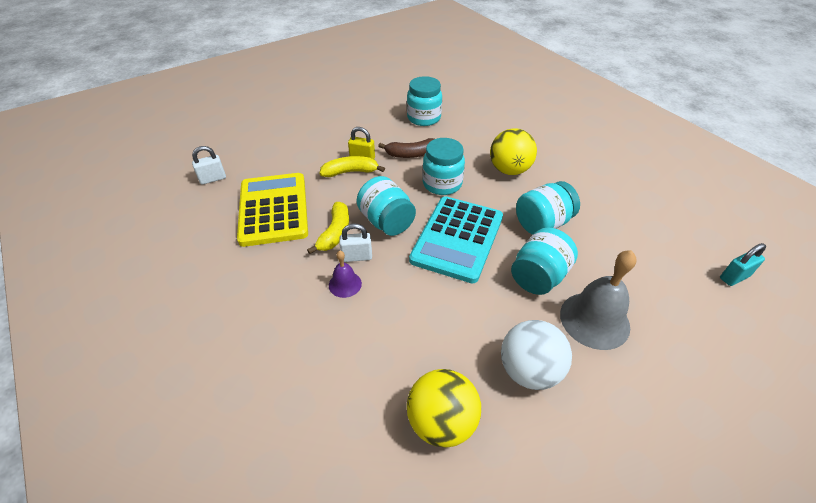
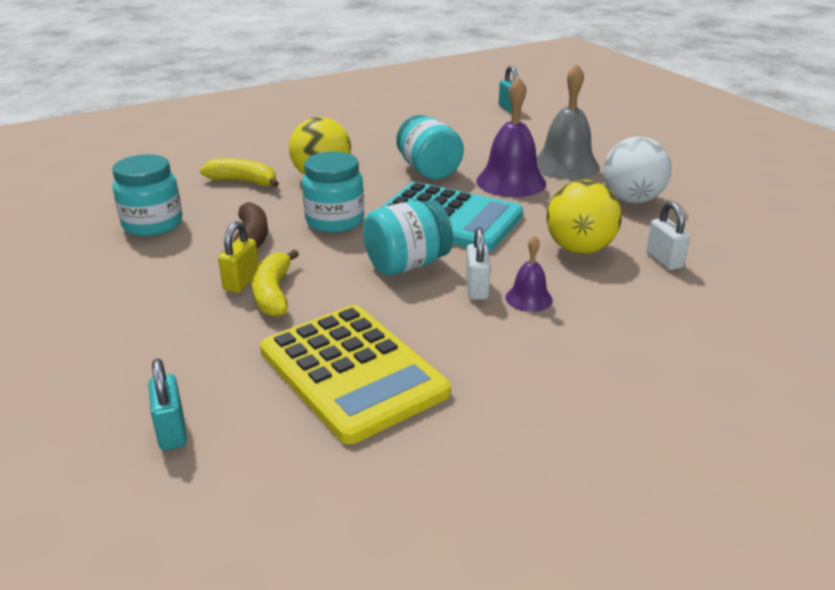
camera: 85 degrees left, 15 degrees down
(213, 179) = (221, 468): white padlock -> white padlock (664, 260)
(240, 161) = (172, 432): none -> turquoise padlock
(273, 209) = (352, 372): yellow calculator -> yellow calculator turned 120 degrees counterclockwise
(335, 233) = (424, 307): yellow banana -> yellow banana (243, 181)
(441, 422) = (704, 245): yellow ball -> yellow ball (579, 249)
(538, 276) = (511, 182): turquoise jar -> purple bell

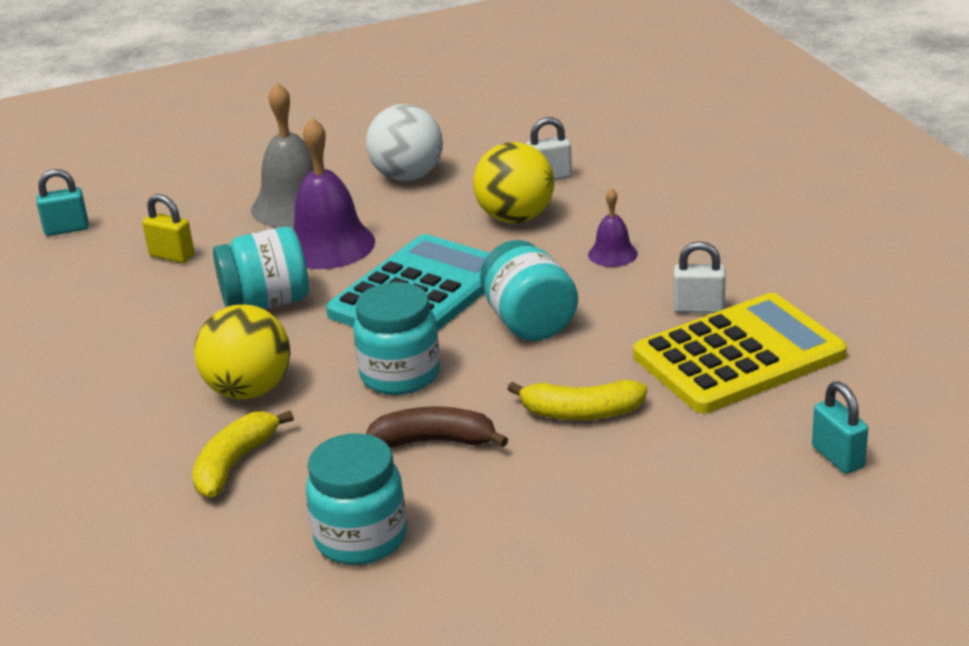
camera: 80 degrees left, 0 degrees up
(172, 432) = (838, 457): turquoise padlock -> turquoise padlock turned 75 degrees clockwise
(241, 282) = (550, 439): yellow padlock -> yellow padlock (172, 256)
(476, 289) = (590, 281): white padlock -> white padlock (699, 308)

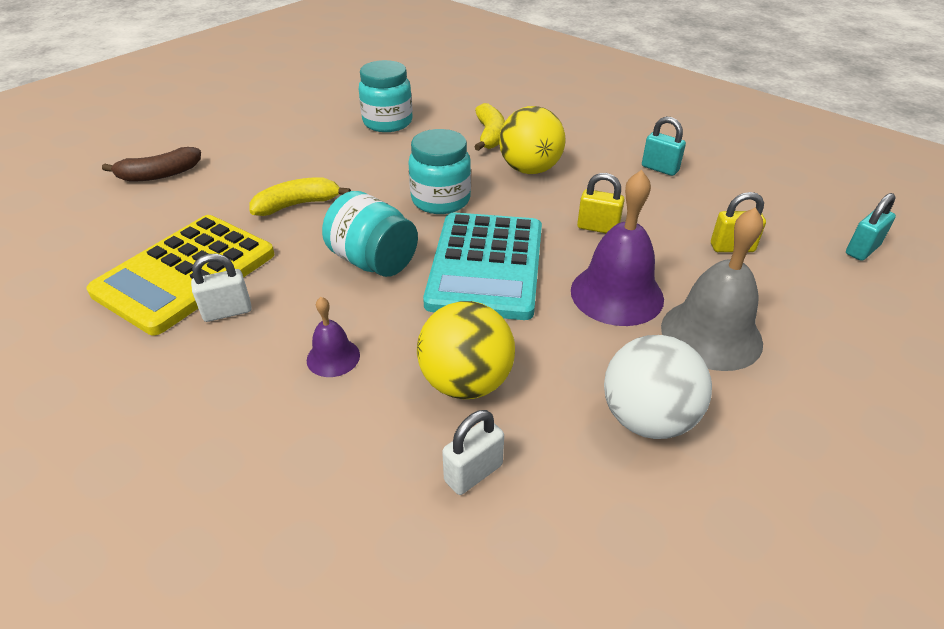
camera: 150 degrees right, 10 degrees up
(267, 302) = (598, 228): turquoise jar -> yellow padlock
(435, 441) = (384, 169): brown banana -> brown banana (159, 174)
(838, 457) = (111, 216): turquoise padlock -> turquoise padlock (660, 168)

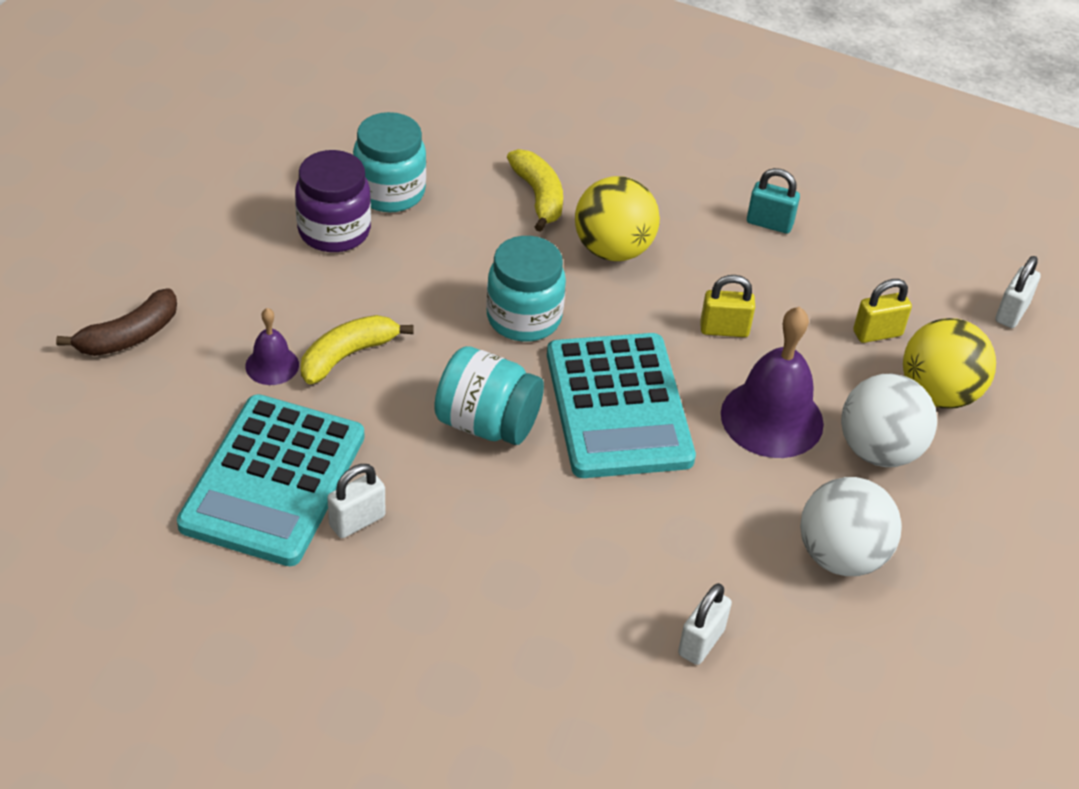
camera: 20 degrees left, 5 degrees up
(186, 273) = (273, 481): yellow calculator -> turquoise calculator
(333, 357) = (506, 552): purple bell -> purple bell (272, 365)
(337, 137) = (334, 231): none -> purple jar
(466, 382) = (656, 553): yellow ball -> yellow ball (938, 393)
(711, 334) = (879, 450): grey bell -> white ball
(862, 250) = (1011, 313): turquoise padlock -> white padlock

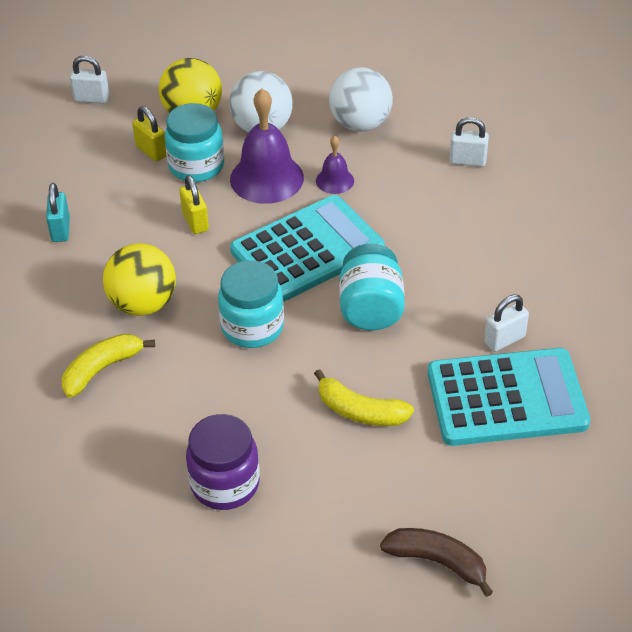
camera: 110 degrees left, 0 degrees up
(272, 365) = (402, 452): purple bell -> purple bell (334, 180)
(357, 521) = (504, 340): white padlock -> white padlock turned 60 degrees counterclockwise
(389, 192) = (151, 468): turquoise jar -> turquoise jar (196, 166)

